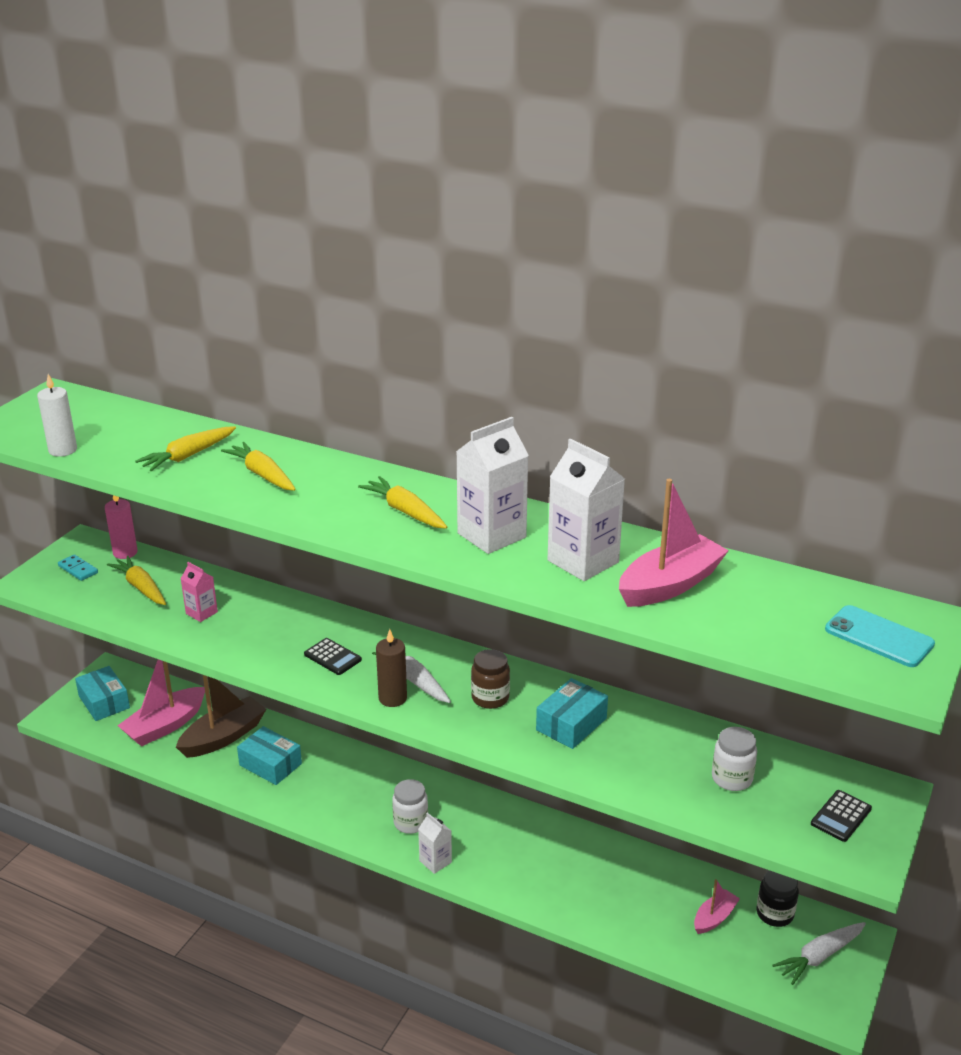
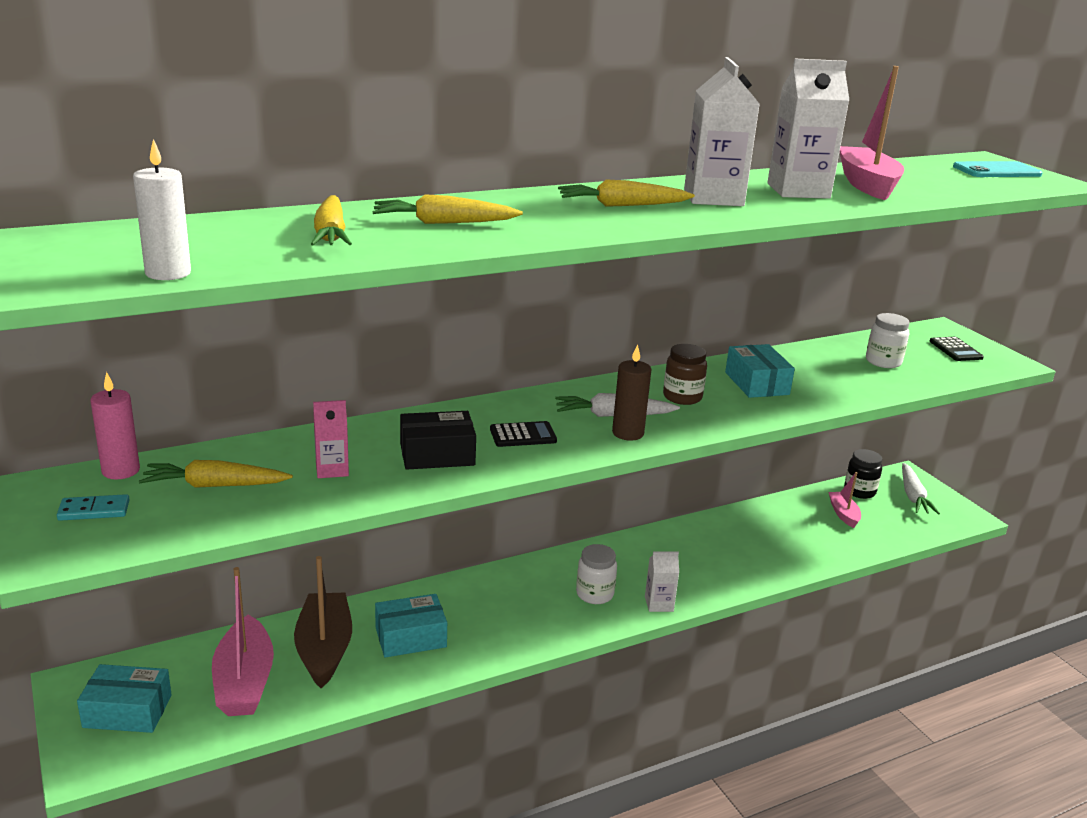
camera: 55 degrees left, 5 degrees down
(264, 638) = (437, 454): none -> black box

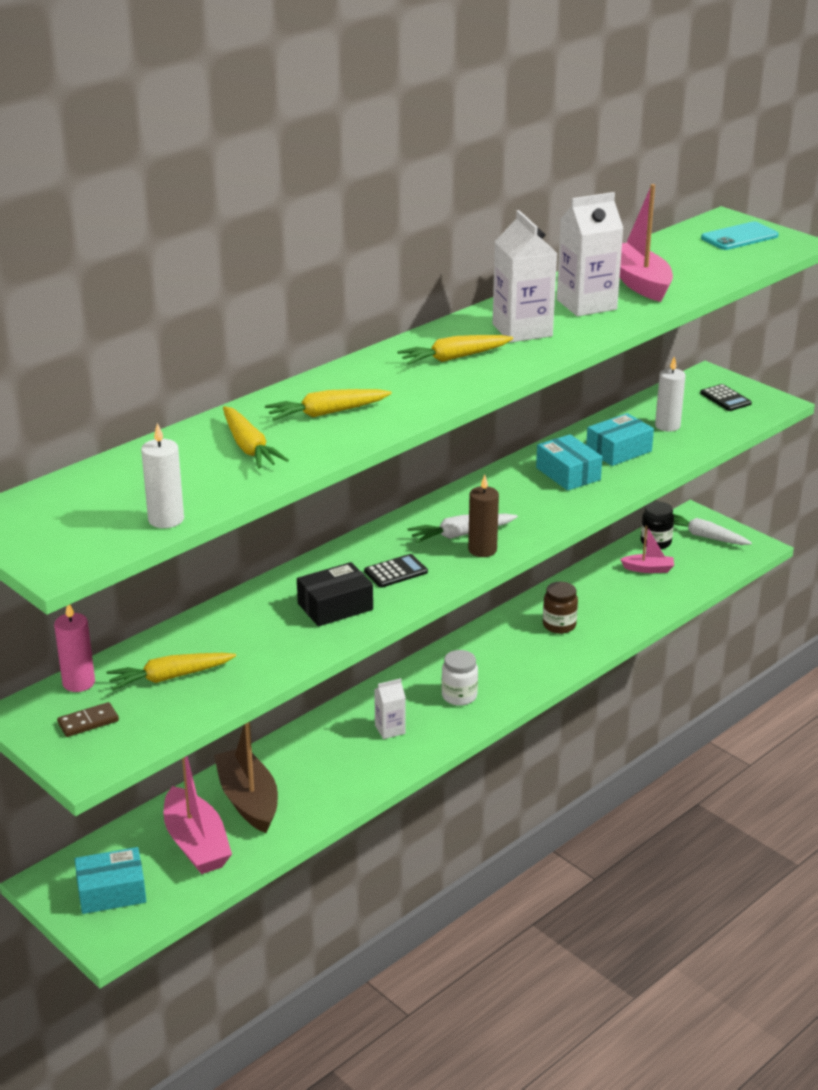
camera: 15 degrees left, 5 degrees up
(94, 510) = (88, 722): turquoise domino -> brown domino
(332, 469) = (257, 640): pink carton -> none
(410, 637) = (318, 772): turquoise box -> turquoise box (618, 451)
(659, 604) = (518, 692): white carton -> white carton (390, 729)
(682, 397) = (511, 503): brown jar -> brown jar (559, 625)
(843, 514) = (648, 569): pink boat -> pink boat turned 120 degrees clockwise
(883, 362) = (667, 426): white jar -> white candle
(913, 496) = (704, 536): white carrot -> white carrot turned 135 degrees clockwise

